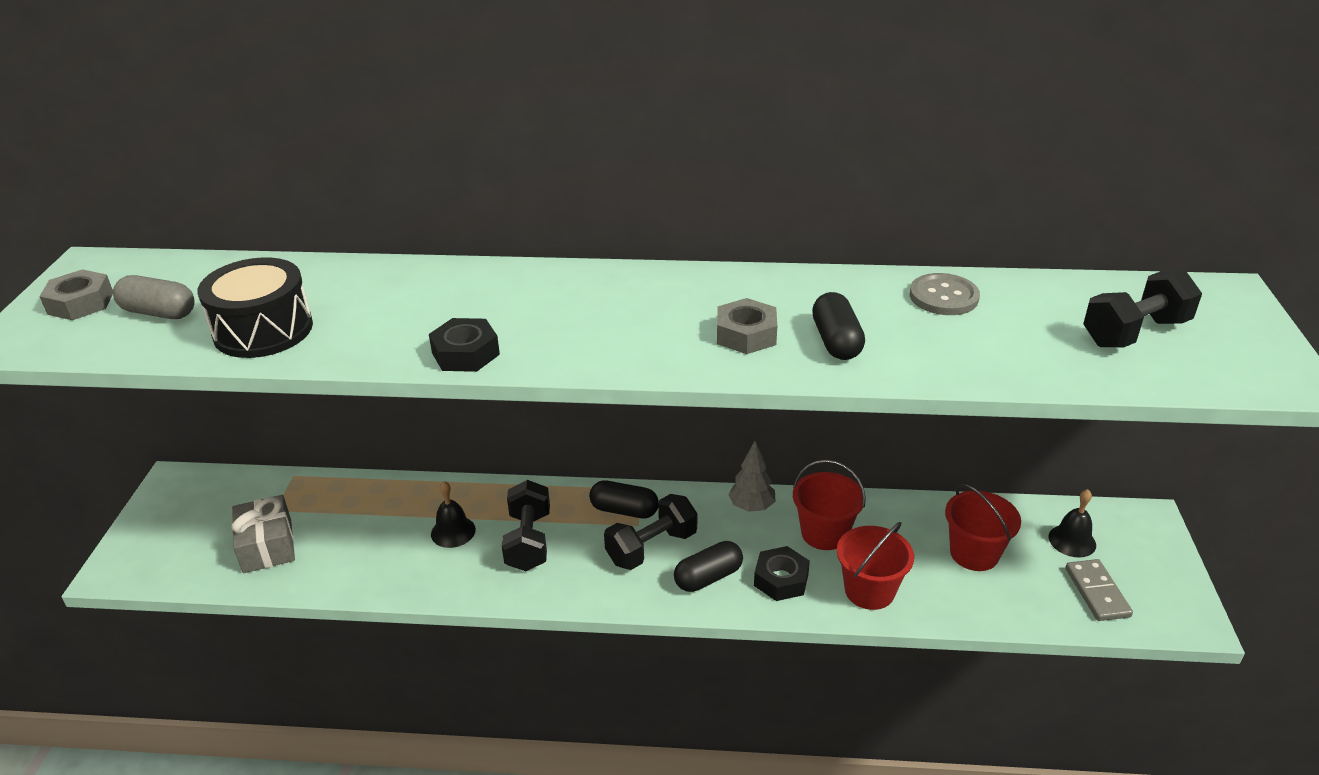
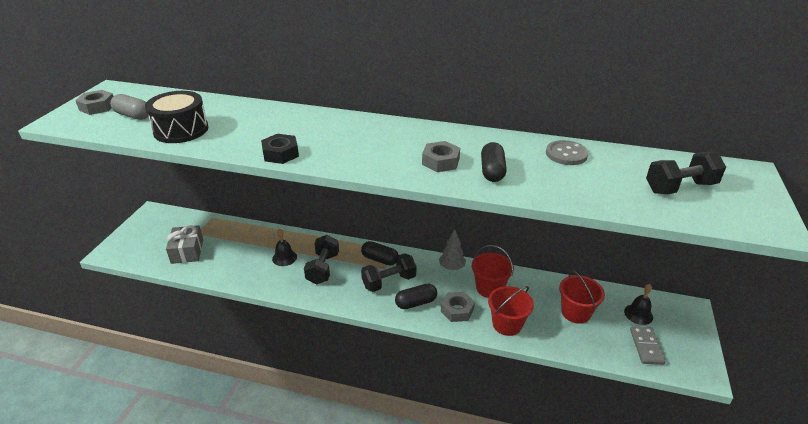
camera: 10 degrees right, 0 degrees up
(781, 579) = (457, 310): black nut -> grey nut

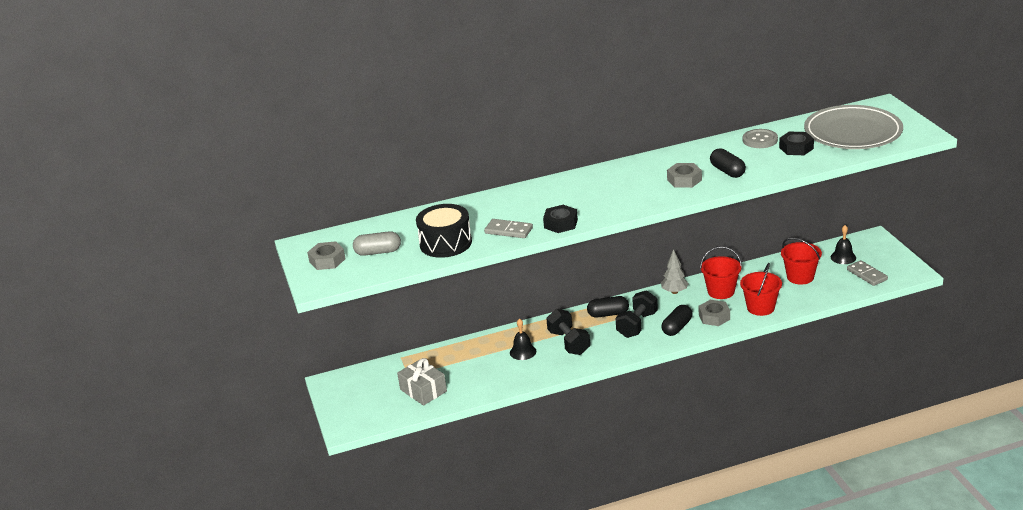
camera: 30 degrees left, 5 degrees down
(236, 141) = (508, 230): none -> grey domino
(594, 178) = (796, 148): none -> black nut
(680, 187) = (852, 132): black dumbbell -> grey plate

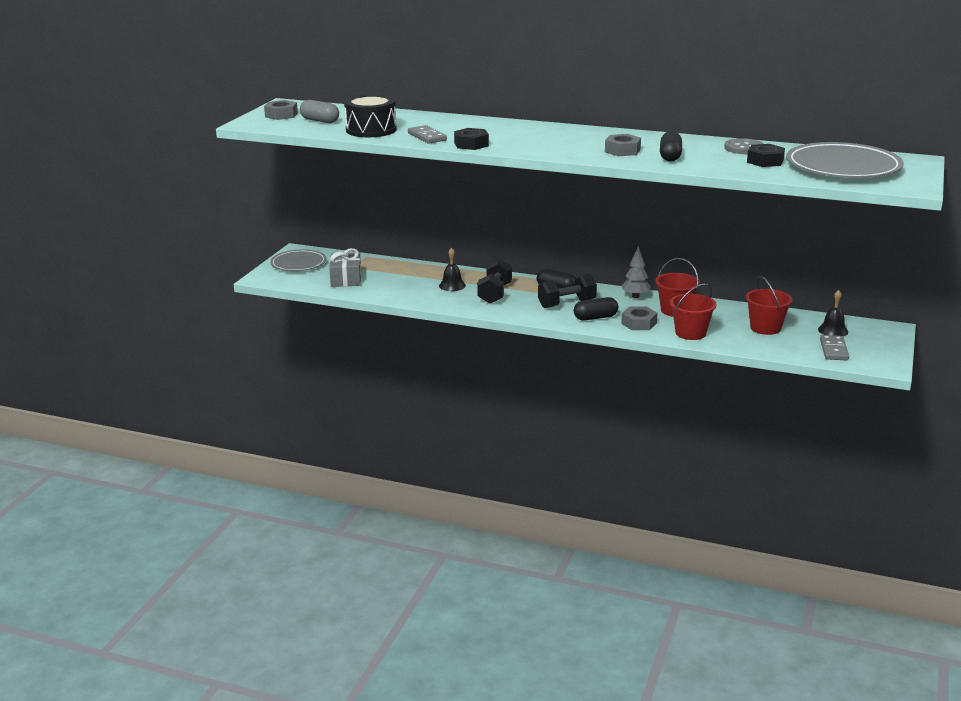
camera: 35 degrees right, 5 degrees down
(353, 396) = (298, 264): none -> grey plate

